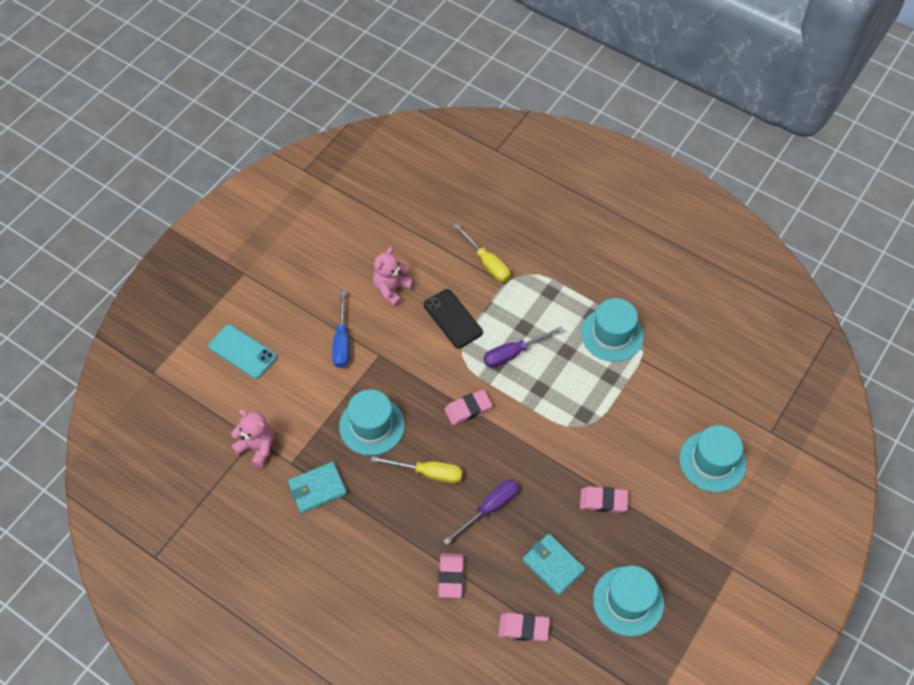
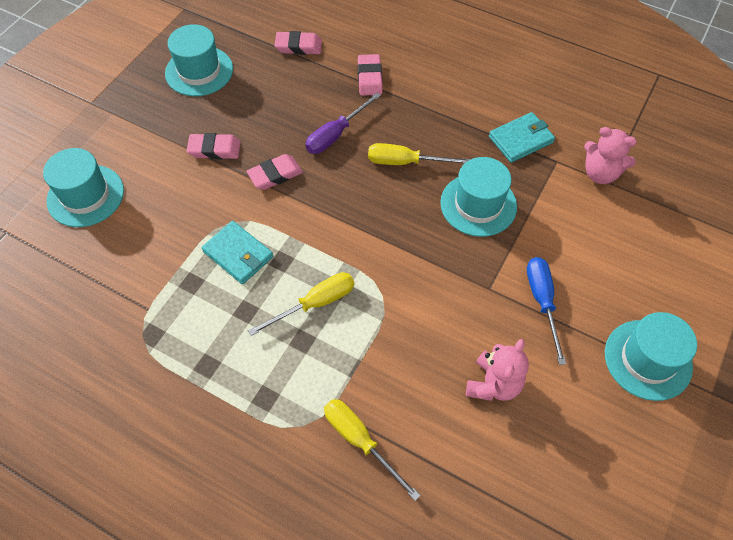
camera: 175 degrees right, 0 degrees up
(242, 351) = (664, 278): turquoise phone -> none
(452, 319) = (401, 345): black phone -> none
(468, 409) = (368, 231): pink eraser -> pink eraser (275, 175)
(513, 353) = (315, 303): purple screwdriver -> yellow screwdriver
(553, 565) = (270, 93): turquoise wallet -> turquoise wallet (238, 254)
(612, 334) = (182, 340): turquoise hat -> turquoise hat (648, 359)

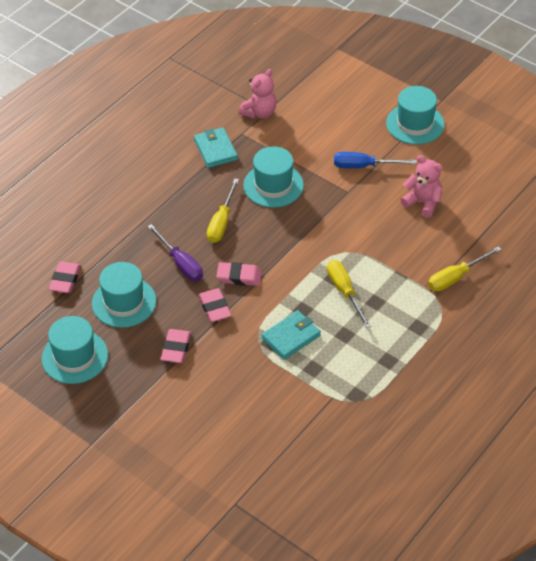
camera: 80 degrees left, 10 degrees down
(85, 196) = (207, 444): turquoise hat -> turquoise hat (124, 302)
(369, 78) = (121, 234): pink eraser -> pink eraser (239, 277)

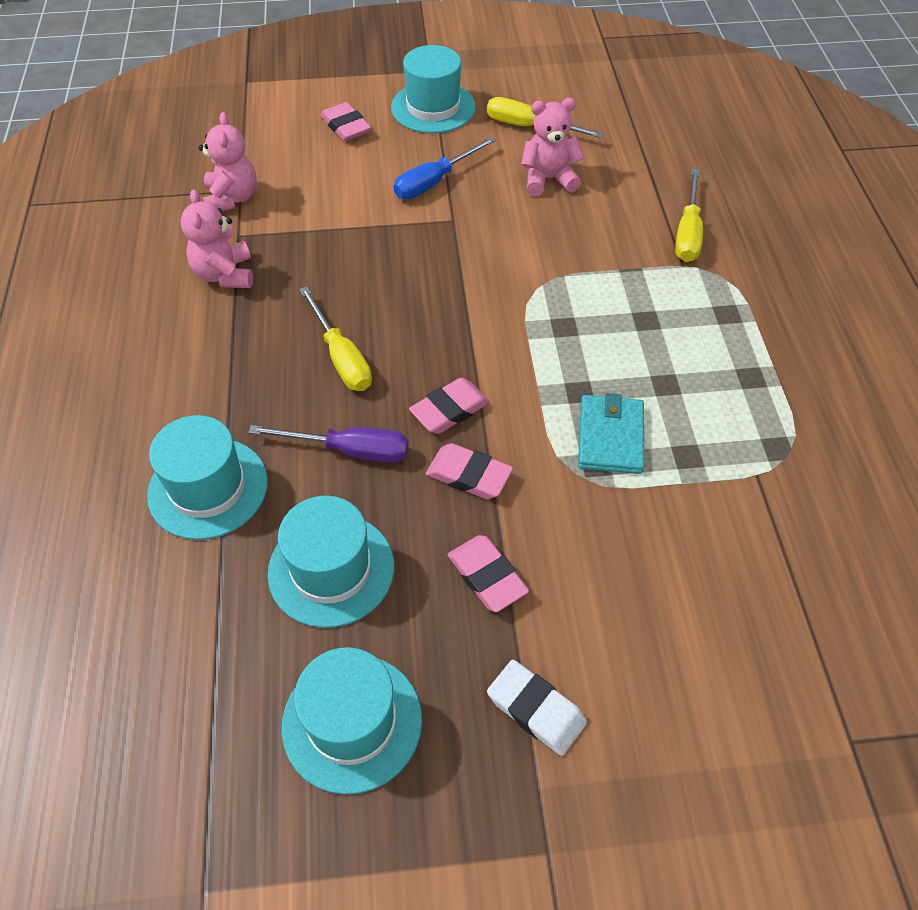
camera: 45 degrees left, 5 degrees up
(65, 280) = (198, 607): pink eraser -> pink eraser (346, 126)
(138, 403) = (536, 710): none -> white eraser
(215, 150) = (225, 274): turquoise wallet -> pink teddy bear
(273, 185) = (353, 269): turquoise hat -> turquoise hat (208, 488)
(345, 292) = (598, 334): yellow screwdriver -> yellow screwdriver (529, 127)

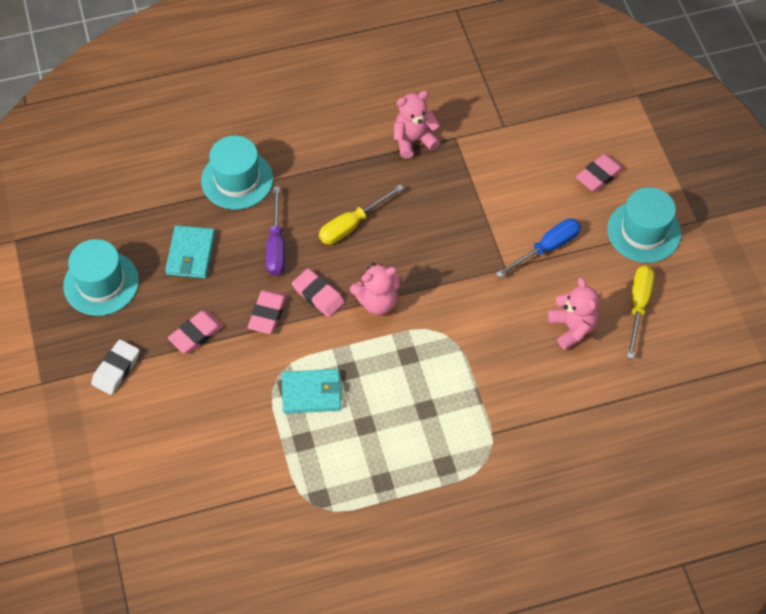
camera: 80 degrees right, 5 degrees up
(232, 198) = (493, 123): pink teddy bear -> pink teddy bear (377, 302)
(331, 569) = (190, 254): turquoise hat -> turquoise wallet
(434, 182) = (547, 248): blue screwdriver -> blue screwdriver turned 105 degrees clockwise
(687, 233) = (532, 435): yellow screwdriver -> none

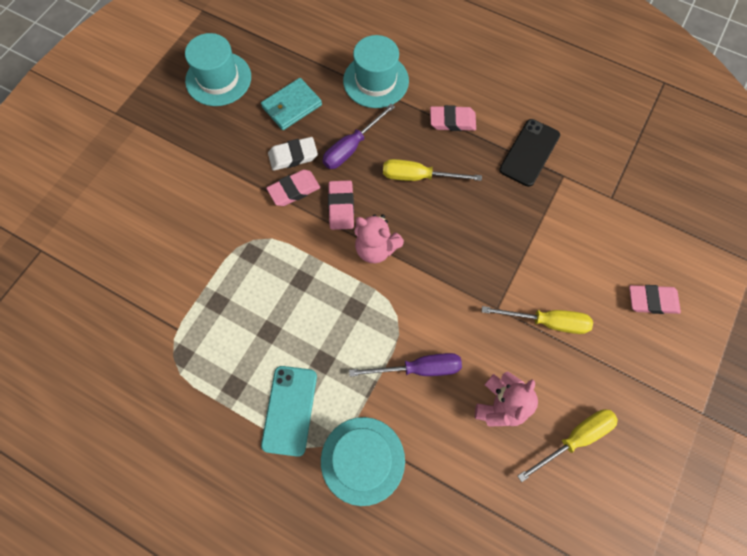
camera: 45 degrees right, 10 degrees up
(116, 369) = (164, 142): white eraser -> white eraser (293, 156)
(196, 334) = (235, 163): pink eraser -> pink eraser (452, 121)
(311, 393) = (260, 273): turquoise wallet -> none
(414, 140) = (529, 152): pink teddy bear -> black phone
(438, 460) = (289, 410): none -> turquoise phone
(496, 354) = (419, 368): none -> purple screwdriver
(547, 248) = (547, 322): blue screwdriver -> yellow screwdriver
(644, 231) = (644, 380): turquoise hat -> turquoise hat (362, 460)

